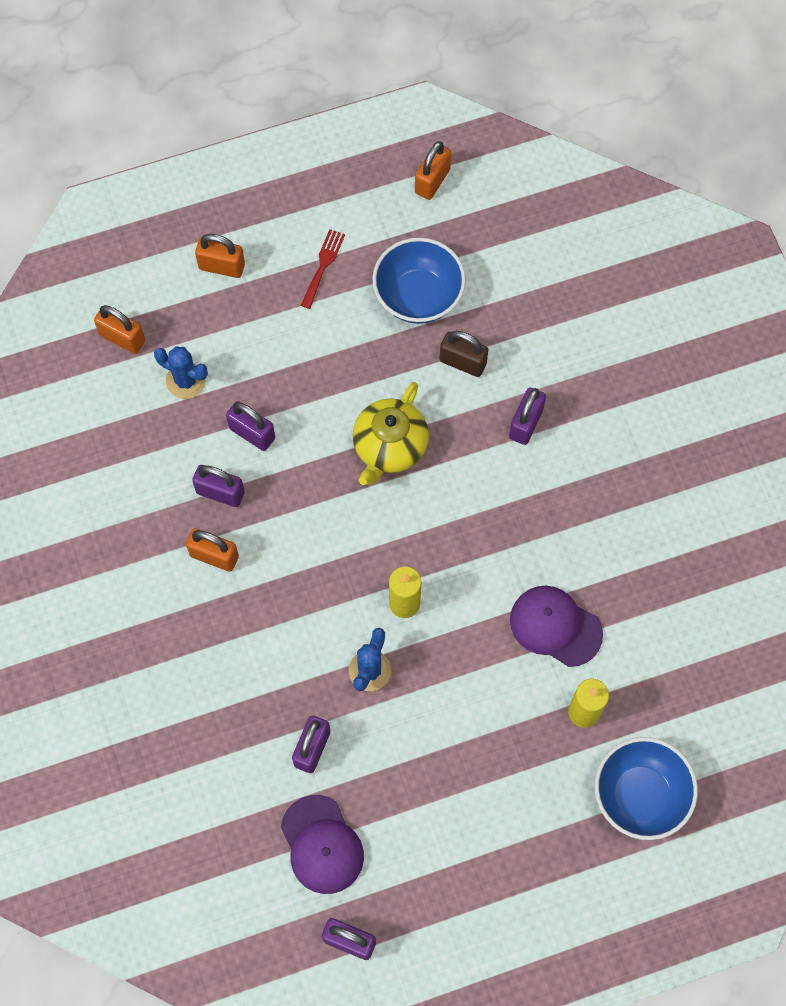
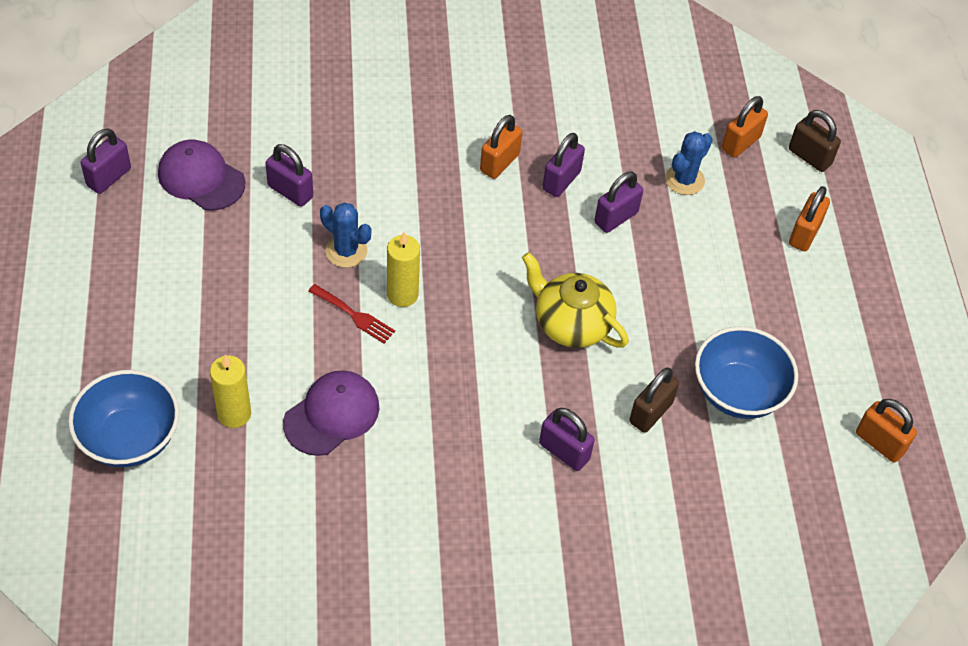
camera: 100 degrees right, 15 degrees down
(123, 274) = (809, 157): none -> brown padlock
(322, 844) = (201, 178): purple cap -> purple cap turned 45 degrees clockwise
(323, 265) = (791, 317): red fork -> red fork (354, 315)

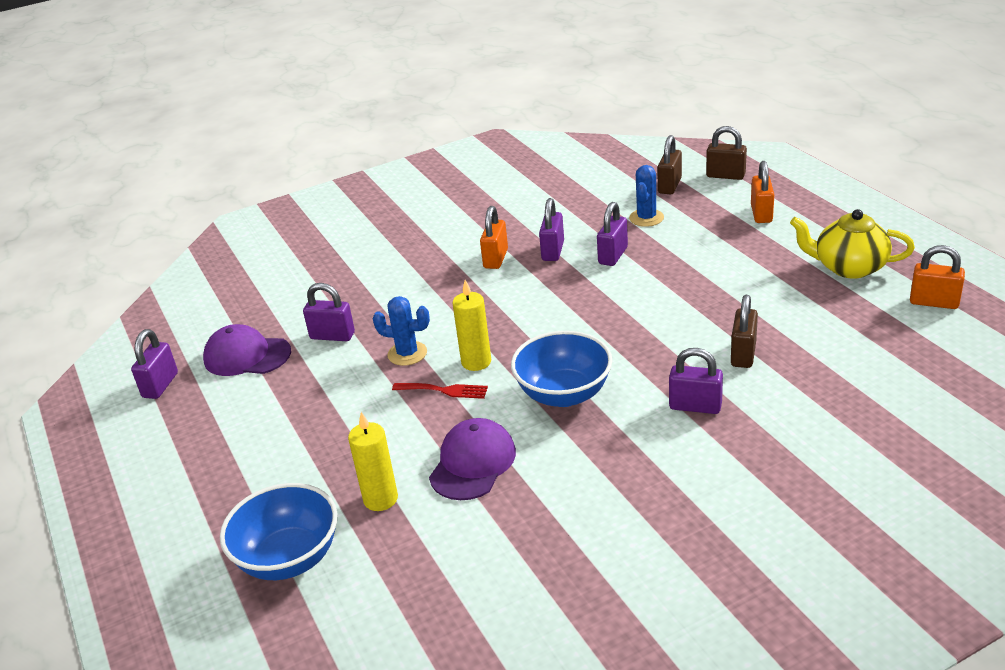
camera: 15 degrees left, 20 degrees down
(571, 324) = (631, 327): yellow teapot -> yellow teapot (848, 267)
(738, 392) = (799, 316): blue bowl -> blue bowl (563, 394)
(740, 143) = (669, 186): orange padlock -> brown padlock

